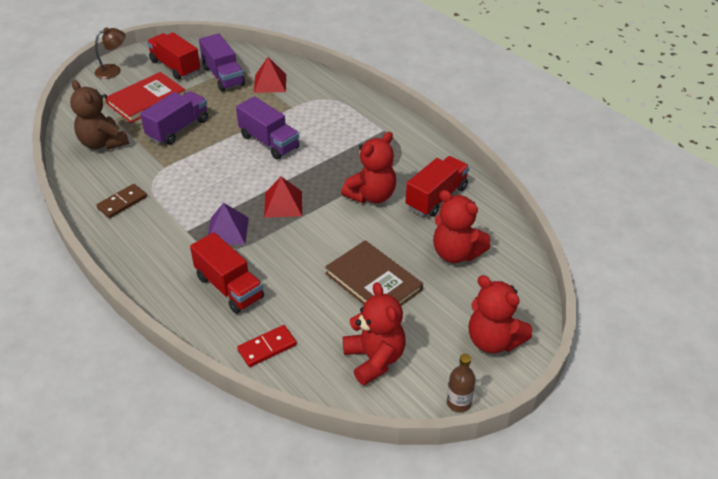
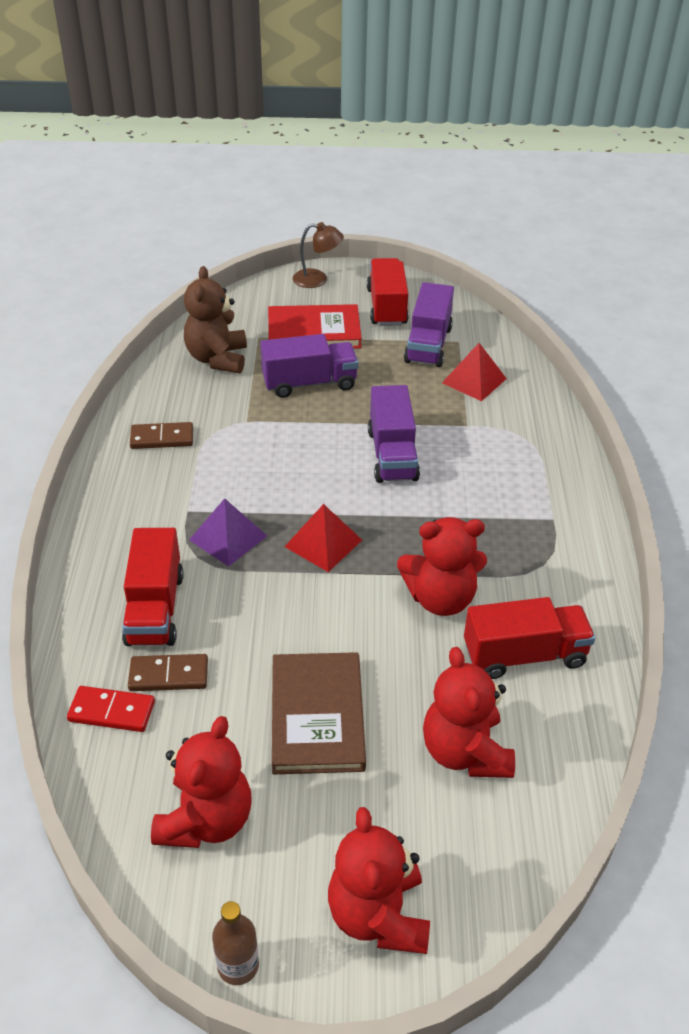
camera: 40 degrees right, 0 degrees up
(276, 312) = (169, 675): none -> brown domino

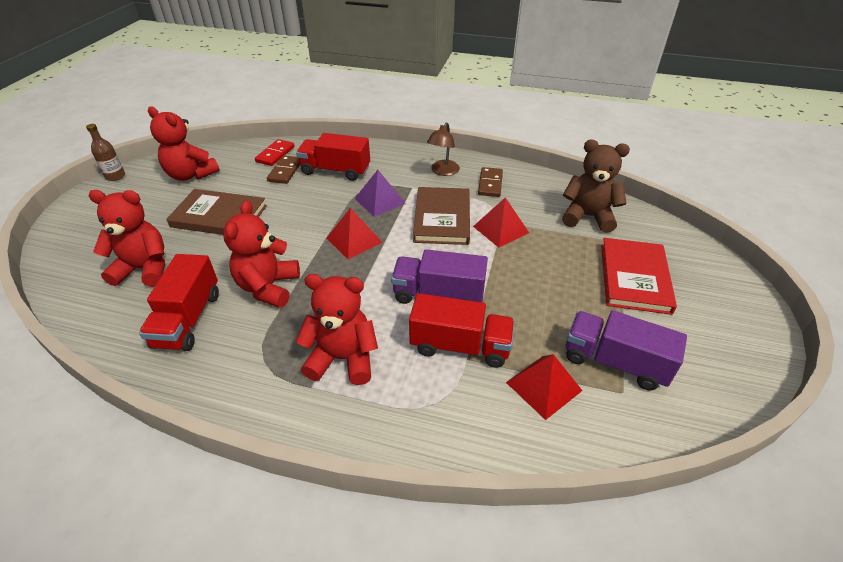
camera: 105 degrees right, 0 degrees up
(253, 471) = (442, 218): none -> brown book
(261, 421) = (500, 229): none -> red pyramid
(309, 383) = (549, 262): purple truck -> none
(317, 279) = (737, 296): brown lamp -> brown lamp (443, 171)
(378, 915) = (91, 218): red teddy bear -> red teddy bear (343, 358)
(386, 307) = (690, 342): red truck -> red truck (460, 346)

